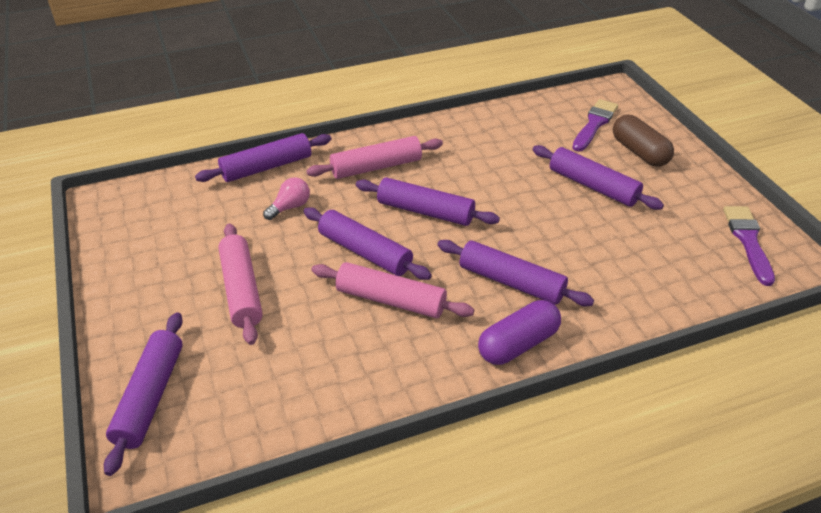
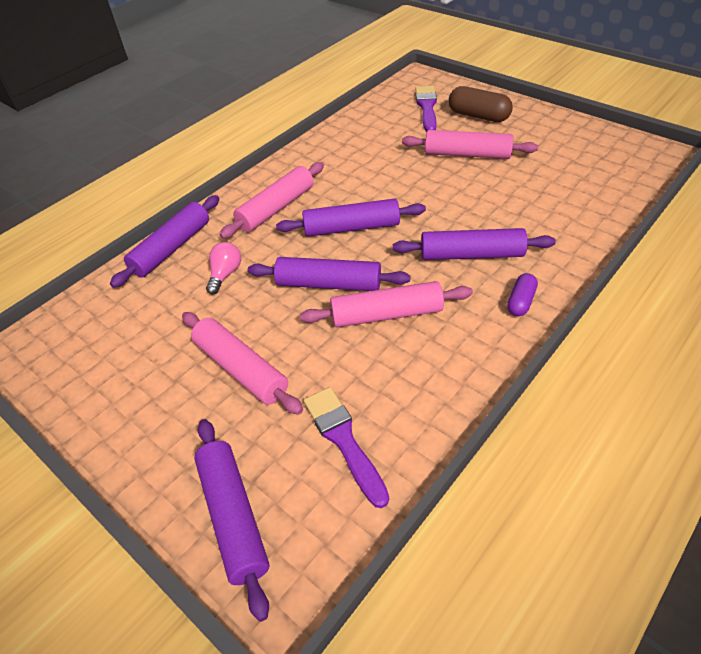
camera: 25 degrees left, 5 degrees up
(518, 344) = (521, 301): purple capsule -> purple capsule, size x0.59
(593, 186) = (467, 154): purple rolling pin -> pink rolling pin
(748, 241) = (610, 150): purple brush -> purple brush (343, 440)

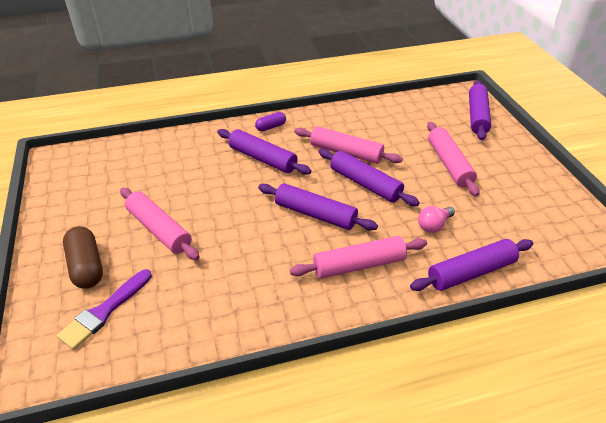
camera: 150 degrees left, 5 degrees down
(343, 440) = (412, 118): purple brush -> none

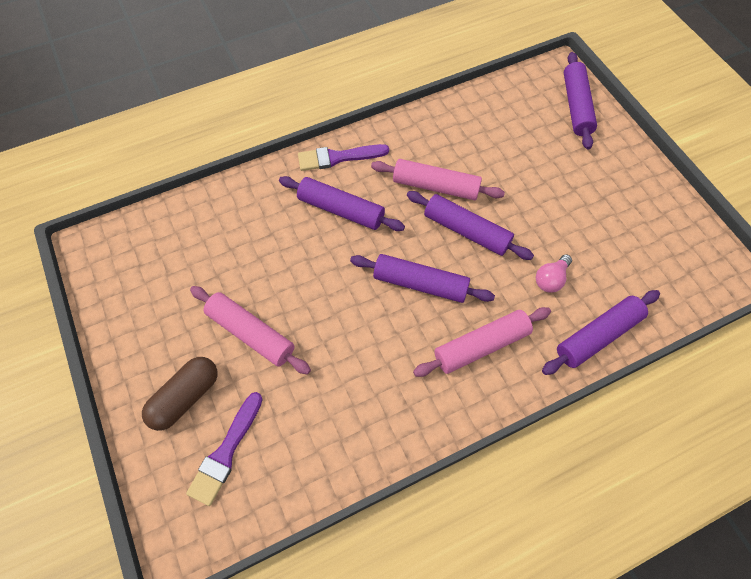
camera: 10 degrees left, 20 degrees up
(86, 266) = (185, 397): brown capsule -> brown capsule turned 75 degrees clockwise
(271, 127) = (338, 157): purple capsule -> purple brush
(449, 164) = (554, 187): pink rolling pin -> none

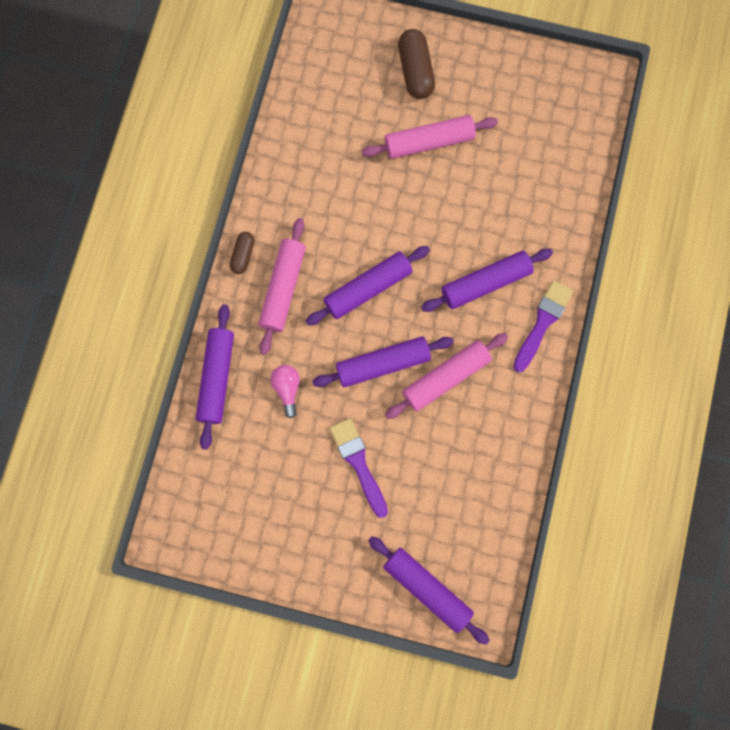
camera: 130 degrees right, 15 degrees up
(226, 452) = (355, 72): purple brush -> purple brush (358, 463)
(485, 402) = (243, 255): none -> brown capsule

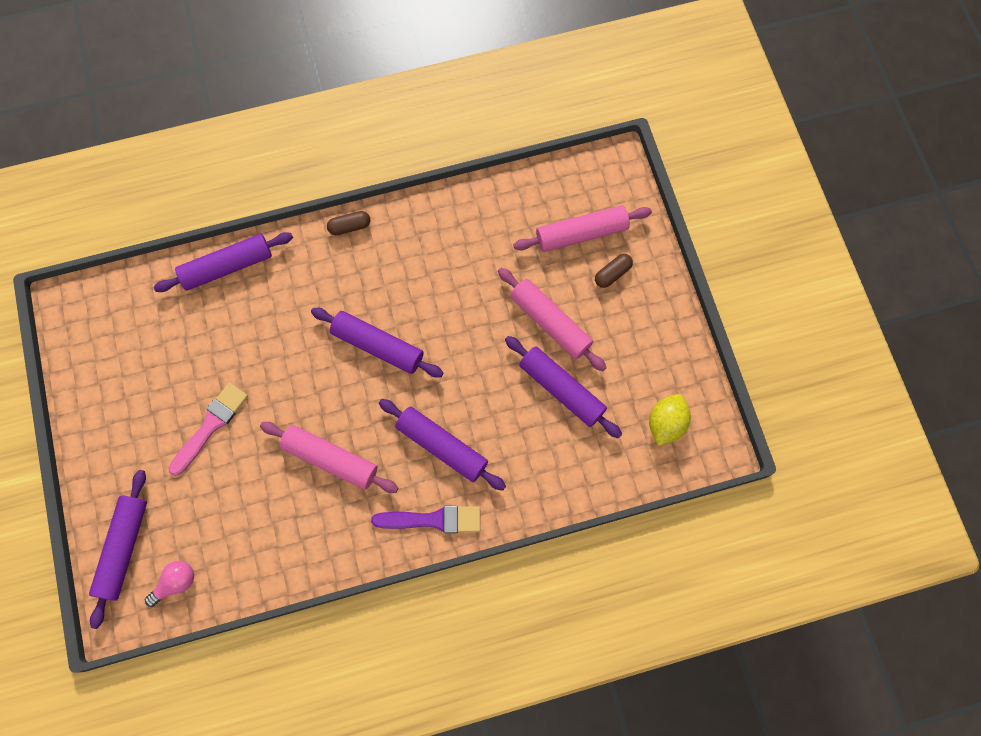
camera: 60 degrees right, 5 degrees down
(283, 289) = (337, 275): pink rolling pin -> pink rolling pin (581, 234)
(287, 389) = (247, 329): pink light bulb -> pink light bulb (176, 583)
(358, 463) = (211, 426): purple brush -> pink brush
(383, 364) = (314, 397): purple rolling pin -> purple rolling pin (561, 389)
(415, 71) = (612, 274): brown capsule -> brown capsule, size x0.59
(563, 104) = (666, 423): none -> yellow lemon

